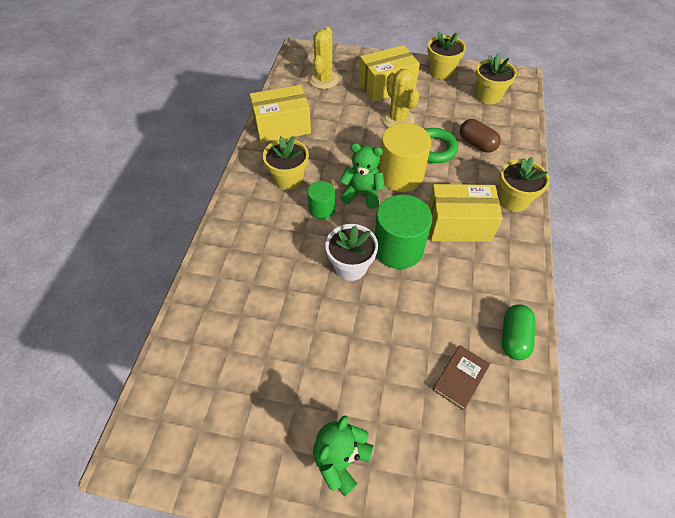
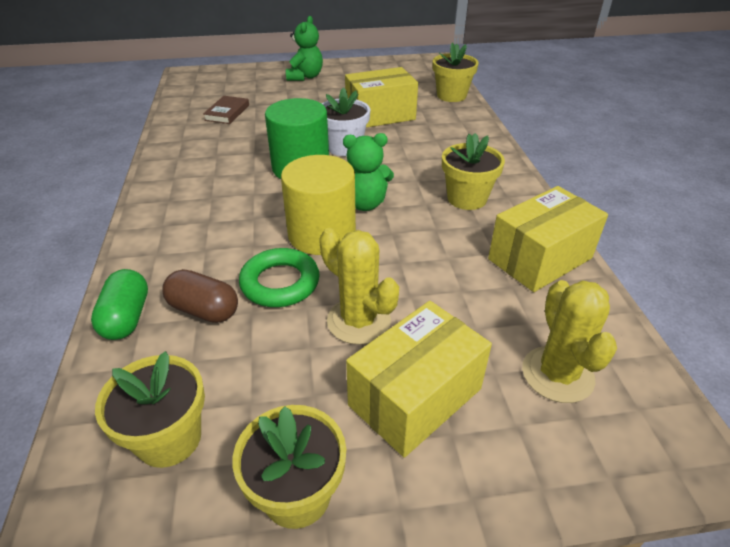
camera: 160 degrees right, 15 degrees down
(322, 209) = (403, 180): green cylinder -> none
(458, 225) = (233, 199): yellow box -> yellow box (380, 115)
(513, 200) = (154, 240): yellow flower pot -> yellow flower pot (451, 95)
(513, 337) = (178, 137): green capsule -> green capsule (127, 318)

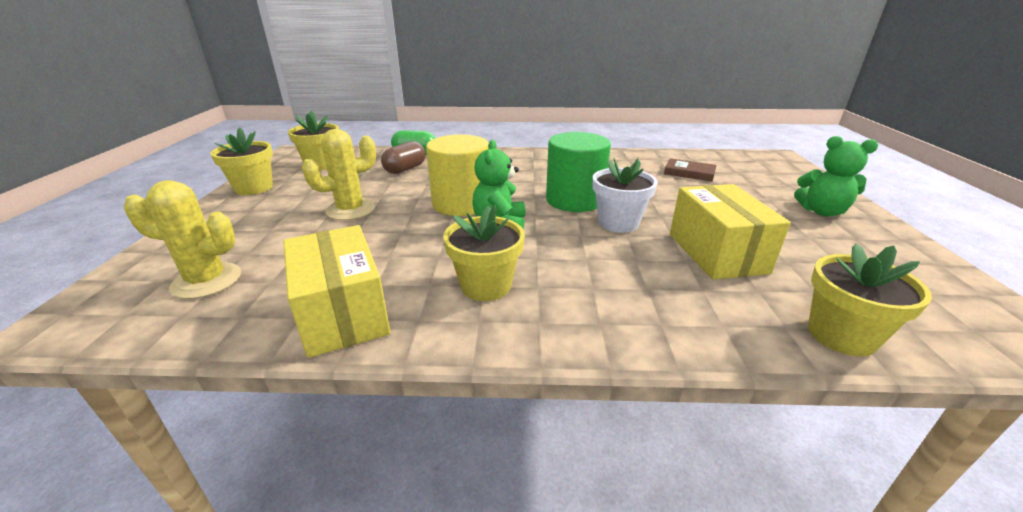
camera: 100 degrees right, 10 degrees down
(280, 283) = (413, 188): green ring -> none
(415, 397) = (266, 221): yellow box -> none

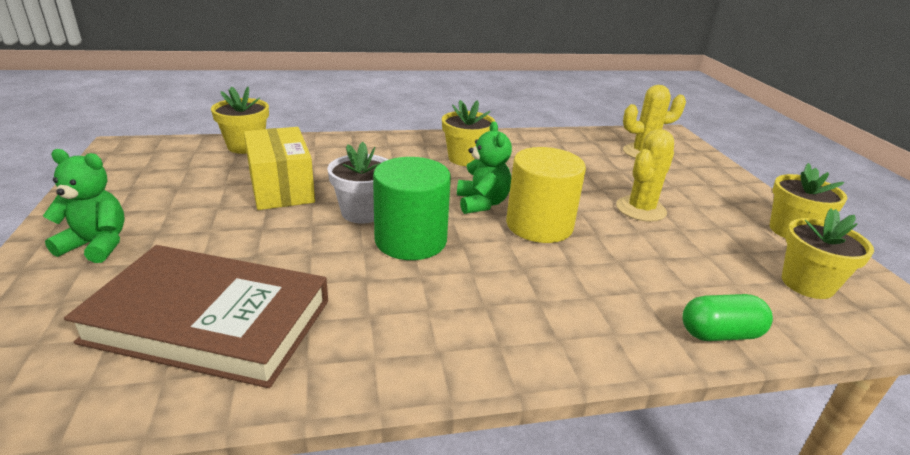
camera: 165 degrees right, 0 degrees up
(342, 313) = (539, 143): yellow box -> none
(405, 169) = (677, 284): brown capsule -> none
(689, 173) = (209, 321): brown book -> brown book, size x2.43

